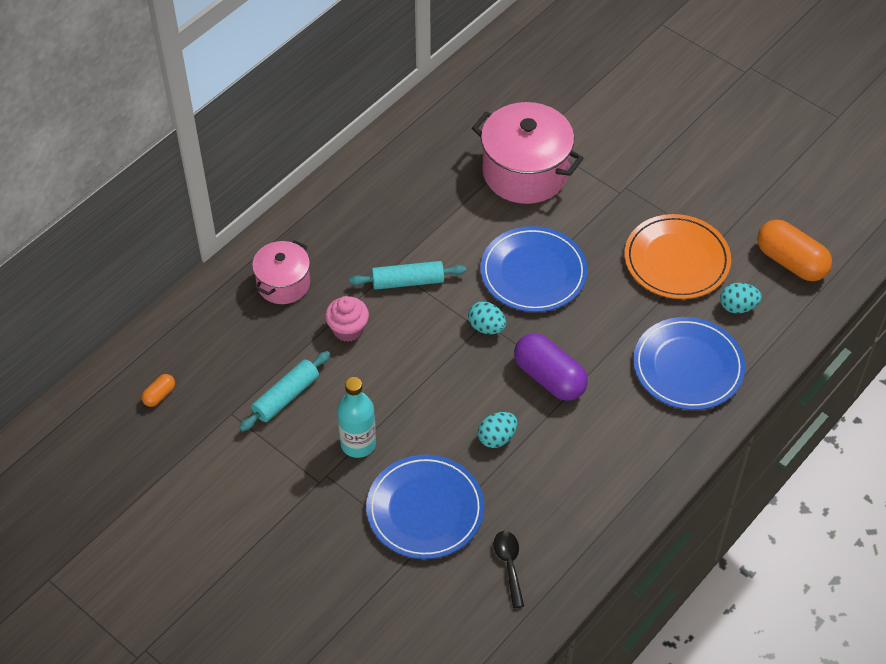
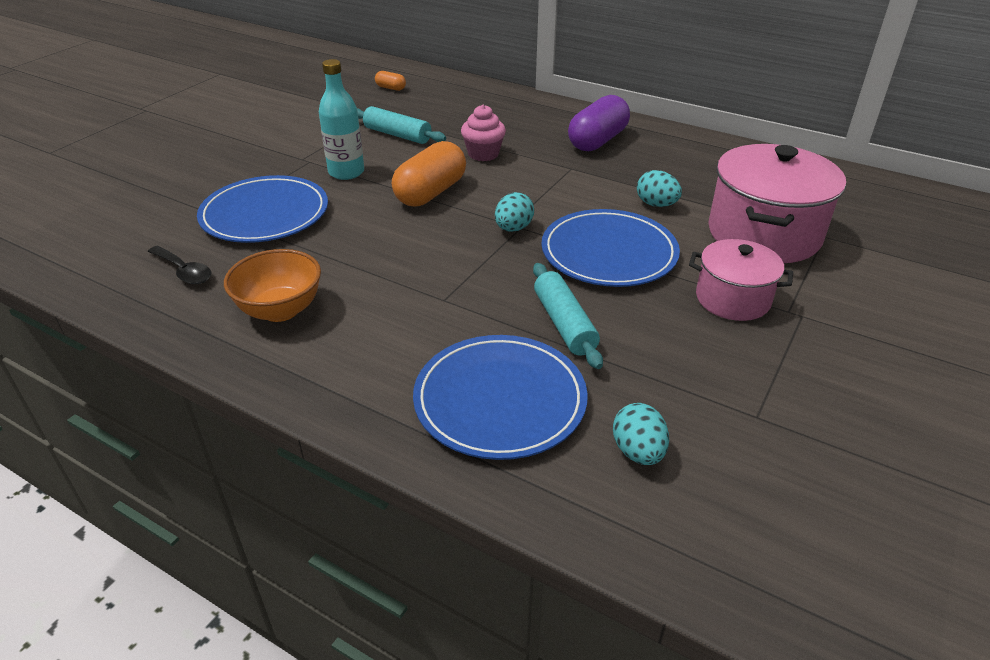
camera: 80 degrees right, 15 degrees down
(283, 283) = (526, 121): pink pot -> pink pot (732, 299)
(408, 281) = (557, 178): turquoise rolling pin -> turquoise rolling pin (564, 324)
(497, 438) = (358, 248): turquoise egg -> turquoise egg (656, 204)
(509, 565) = (184, 271): black spoon -> black spoon turned 60 degrees clockwise
(549, 377) = (451, 277): purple capsule -> purple capsule (597, 141)
(574, 492) = (280, 310): none -> orange bowl
(676, 260) = (697, 375): orange plate -> none
(791, 262) = (776, 522): orange capsule -> orange capsule (430, 193)

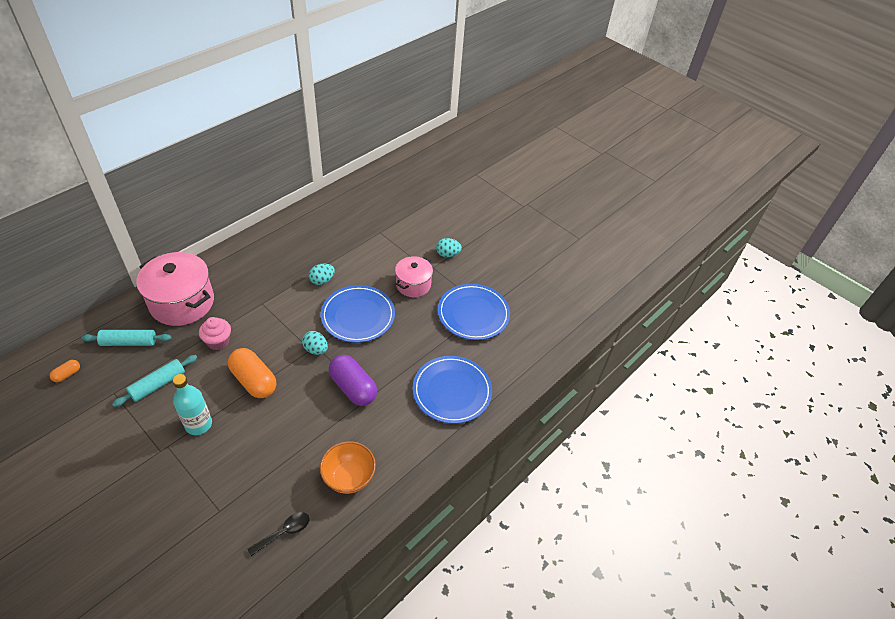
camera: 80 degrees left, 10 degrees up
(265, 214) = (232, 480): blue plate -> blue plate (473, 314)
(564, 324) = (408, 352): turquoise rolling pin -> turquoise rolling pin (129, 342)
(597, 141) = (235, 280): purple capsule -> purple capsule (353, 388)
(638, 452) = (494, 353): turquoise egg -> turquoise egg (447, 254)
(763, 234) = (368, 251): pink pot -> pink pot (182, 303)

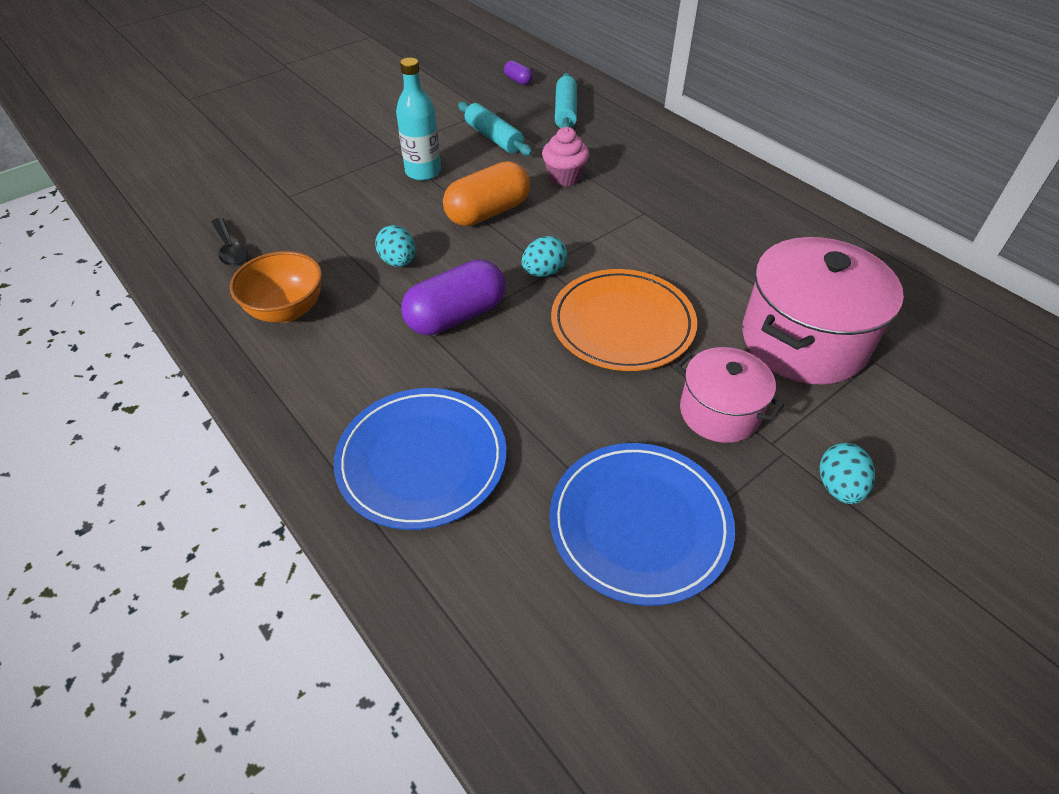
camera: 100 degrees right, 0 degrees up
(67, 374) = (518, 80): orange capsule -> purple capsule
(182, 303) = (638, 143): pink pot -> pink pot (803, 340)
(322, 280) = (707, 277): turquoise egg -> turquoise egg (398, 262)
(358, 316) = (622, 324): blue plate -> orange plate

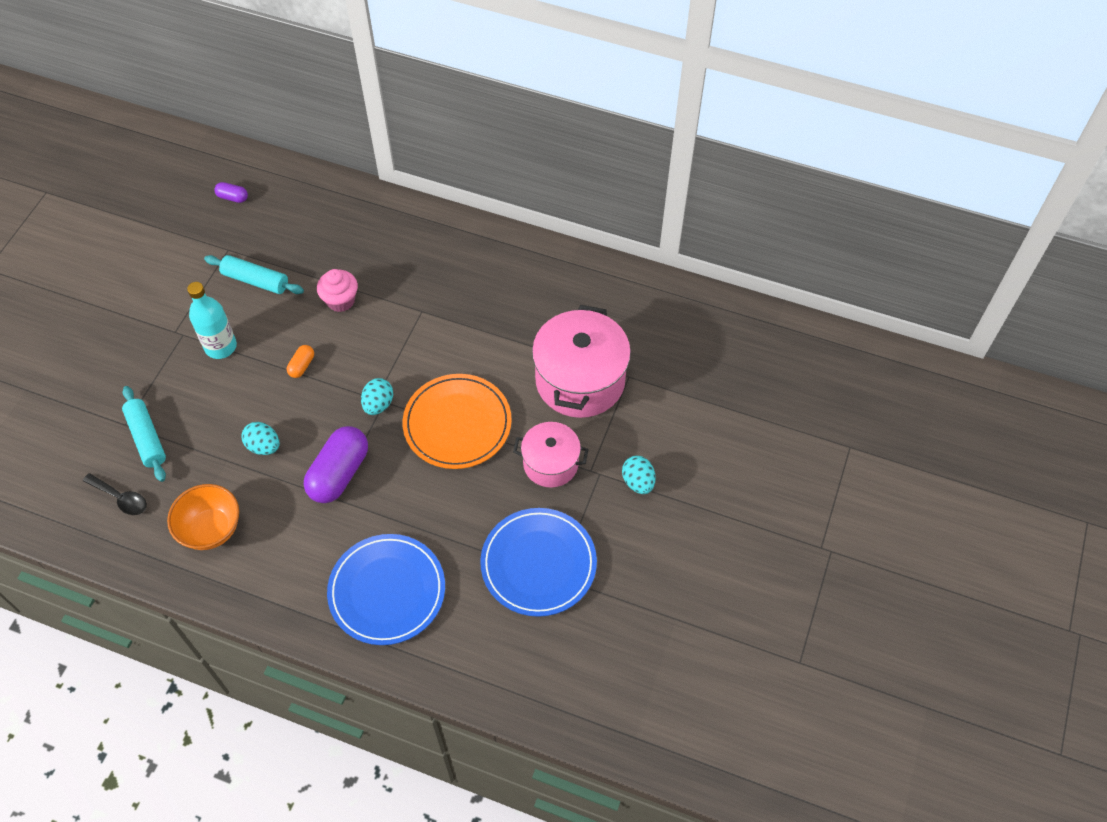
camera: 30 degrees left, 10 degrees up
(488, 212) = (302, 366): orange capsule -> orange capsule, size x0.46
(565, 112) = (299, 221): turquoise rolling pin -> turquoise rolling pin (147, 438)

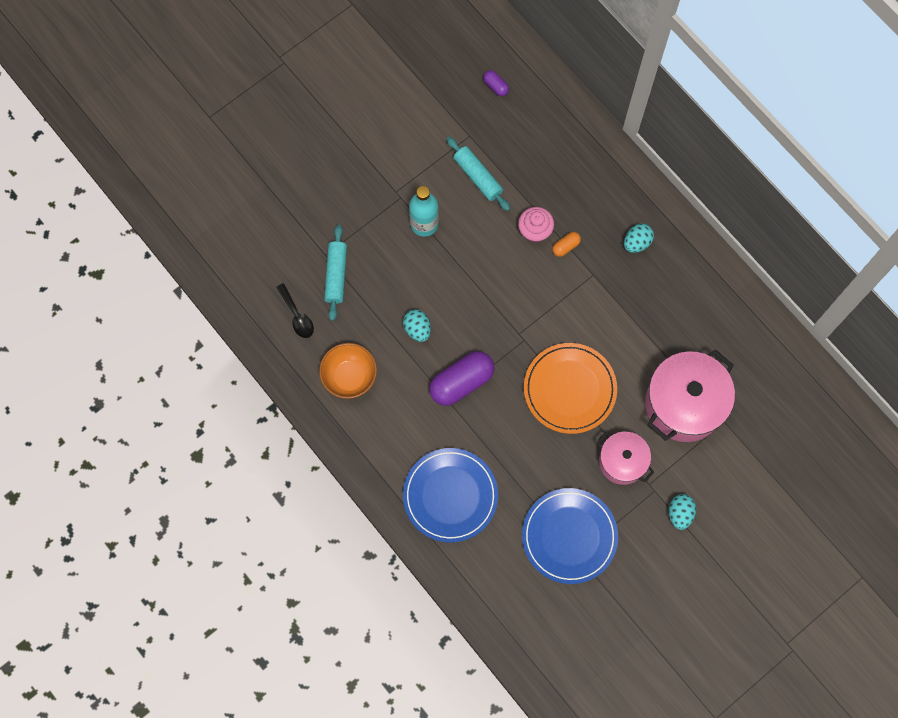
camera: 30 degrees right, 15 degrees up
(302, 366) = (477, 274): orange capsule -> orange capsule (566, 246)
(378, 404) = (518, 340): turquoise egg -> turquoise egg (636, 243)

